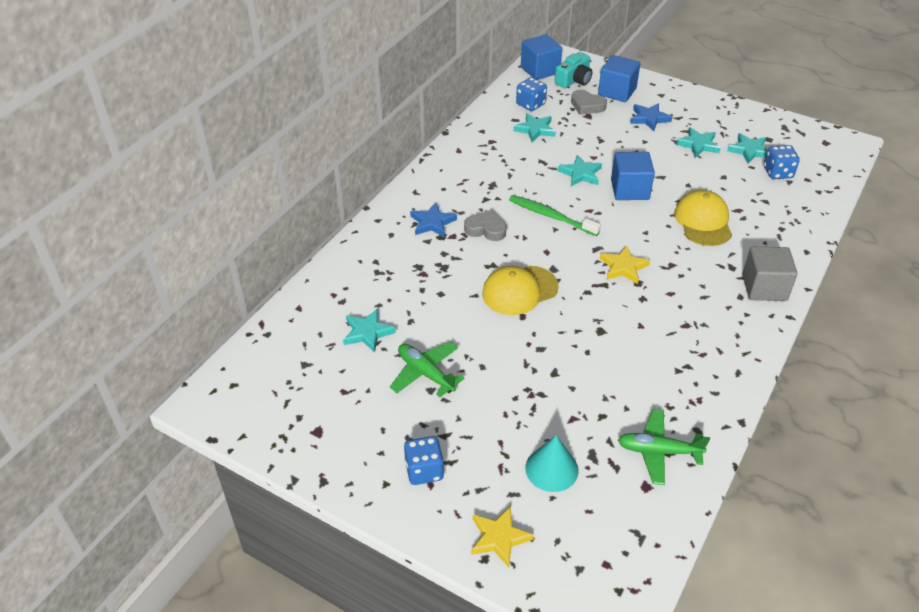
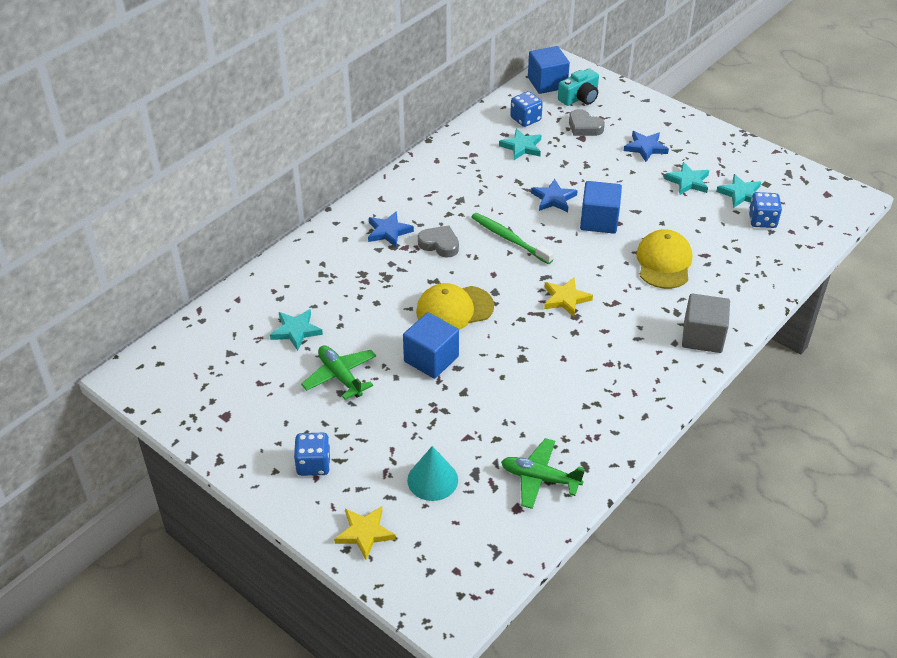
camera: 10 degrees right, 0 degrees up
(580, 174) = (553, 199): turquoise star -> blue star
(617, 91) = (621, 115): blue cube -> blue cube (431, 359)

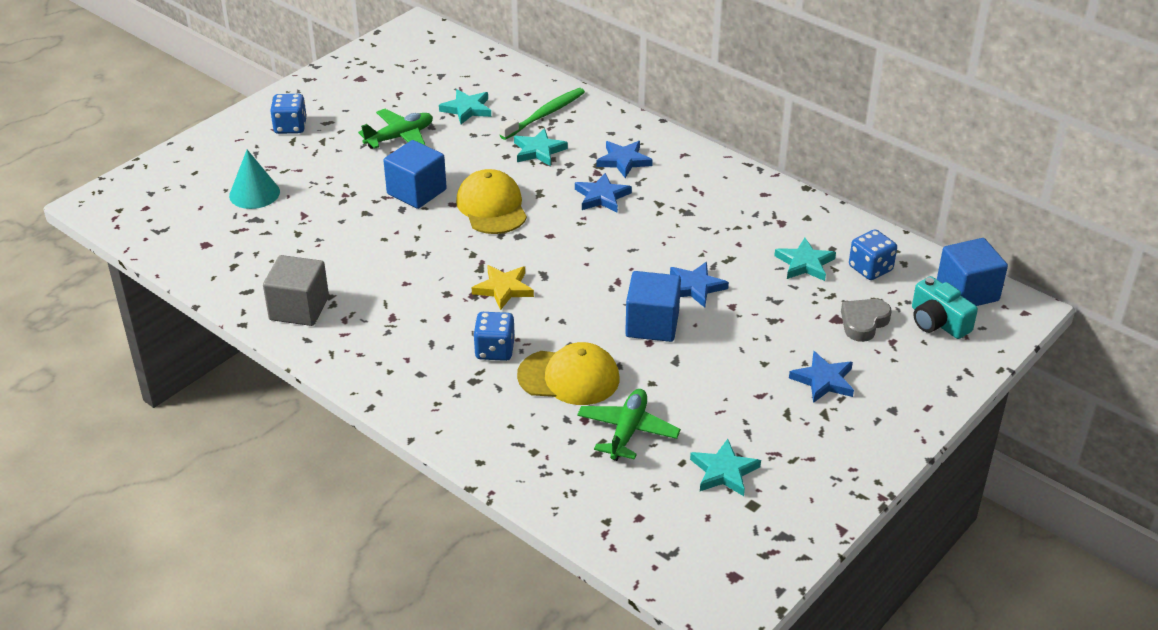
camera: 90 degrees right, 5 degrees down
(364, 533) = (203, 157): yellow star -> none
(439, 244) = (602, 196): grey heart -> blue star
(509, 239) = (613, 249): green toothbrush -> green toothbrush (544, 115)
(540, 478) = (238, 260): green plane -> green plane (627, 431)
(688, 181) = (747, 418): turquoise star -> turquoise star (539, 151)
(702, 337) = (427, 399): grey cube -> grey cube (299, 308)
(762, 220) = (662, 488): blue dice -> blue dice (495, 350)

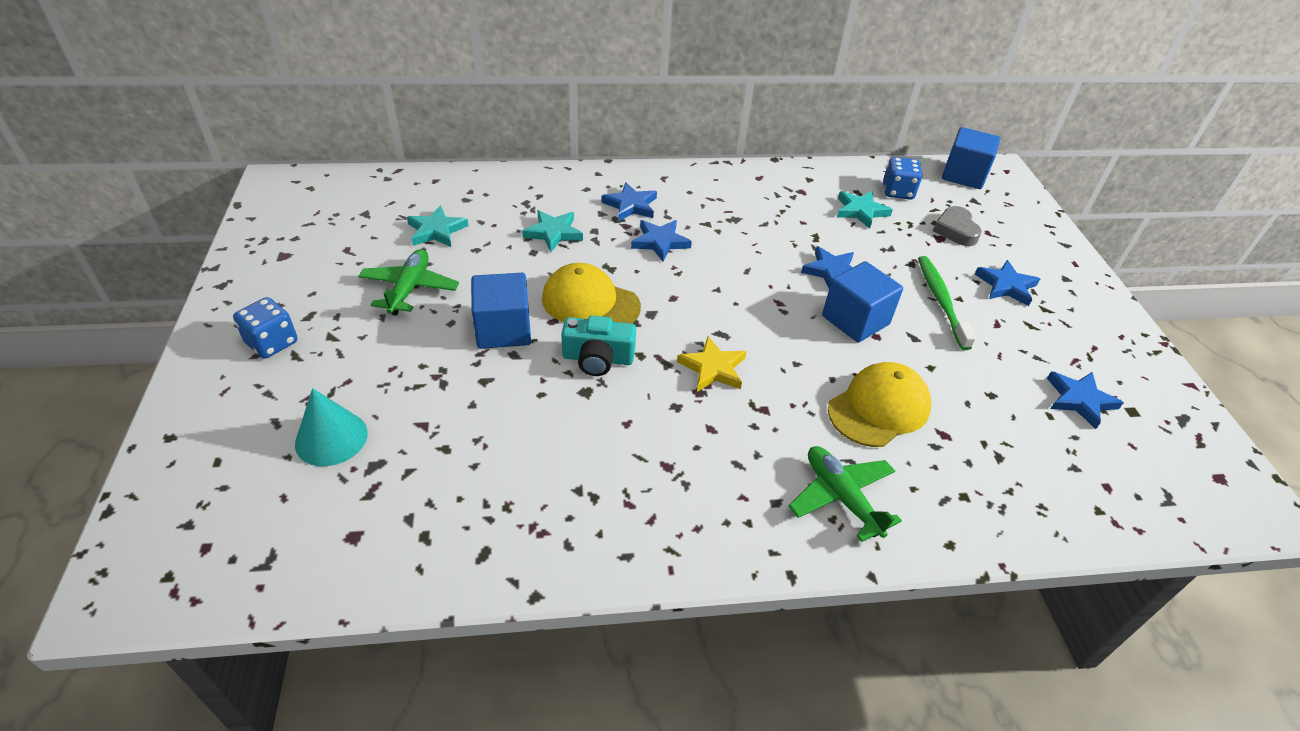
camera: 50 degrees left, 5 degrees up
(299, 308) = (568, 528): grey cube -> none
(495, 350) = (794, 429): blue dice -> none
(544, 115) = (512, 201): green toothbrush -> green toothbrush (941, 301)
(627, 431) = (984, 420): green plane -> green plane (841, 497)
(724, 471) = (1079, 400): turquoise star -> blue star
(937, 322) = (985, 204): turquoise camera -> turquoise camera (598, 358)

